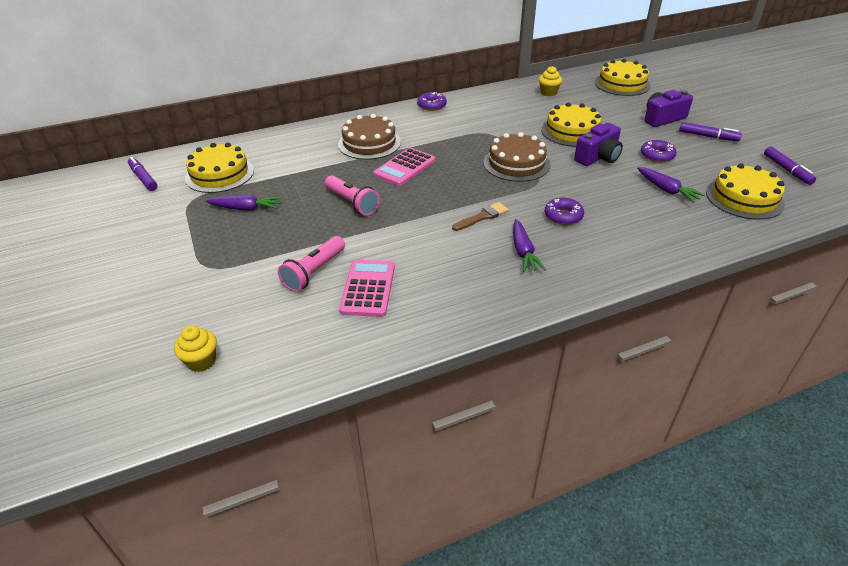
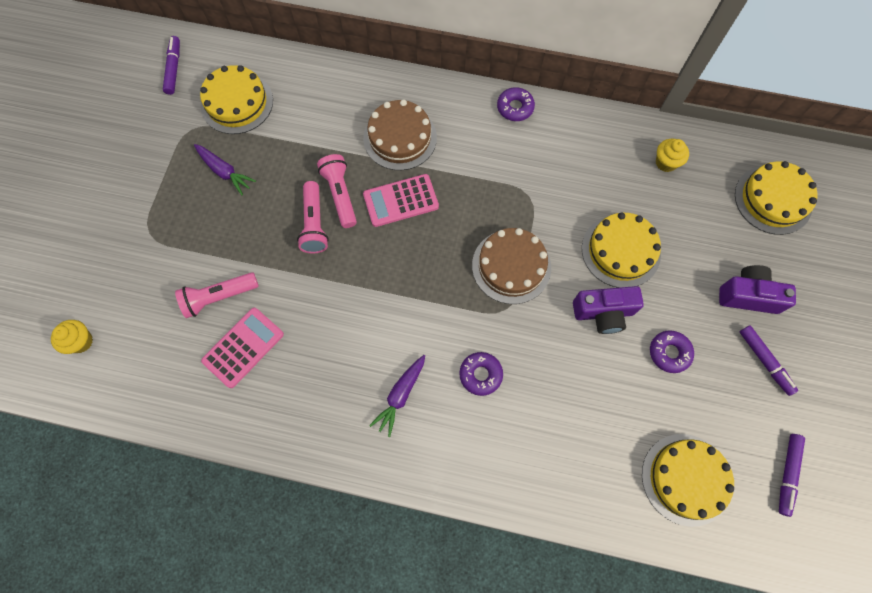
camera: 35 degrees right, 30 degrees up
(356, 182) = (340, 195): none -> pink flashlight
(482, 217) = (408, 323): brown brush -> none
(667, 190) = (619, 411): purple carrot -> none

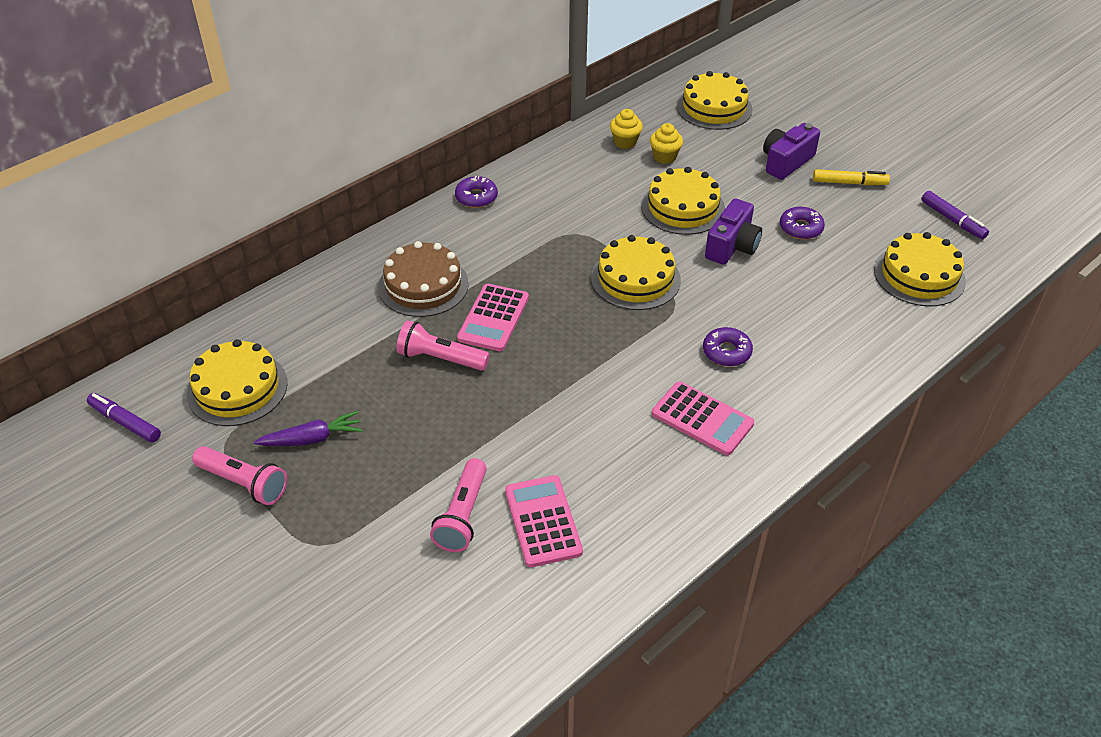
camera: 55 degrees left, 25 degrees down
(81, 341) = (395, 681): yellow cupcake -> yellow cupcake (664, 157)
(314, 224) = (453, 394): pink flashlight -> pink flashlight (244, 483)
(400, 395) = (702, 419): purple carrot -> pink calculator
(511, 266) = (635, 279): brown cake -> yellow cake
(764, 361) = (849, 183): purple marker -> yellow marker

